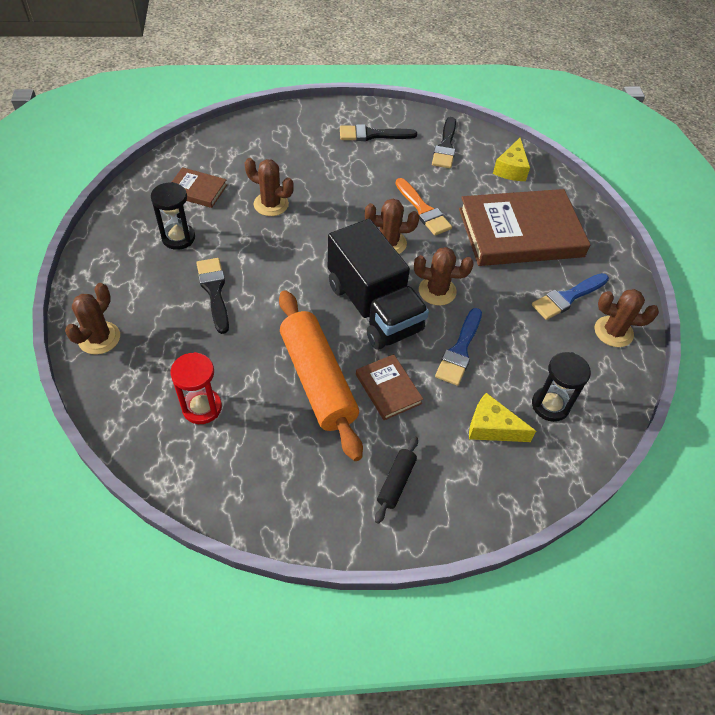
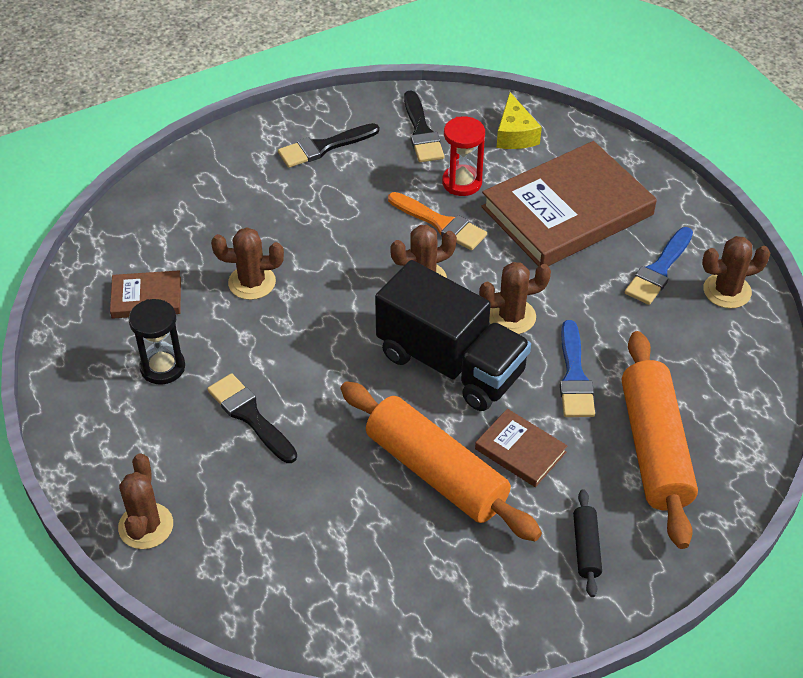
camera: 20 degrees left, 5 degrees down
(202, 407) = (323, 556): red hourglass -> red hourglass (462, 182)
(492, 427) = (654, 448): yellow cheese -> orange rolling pin
(550, 405) = (702, 399): black hourglass -> none

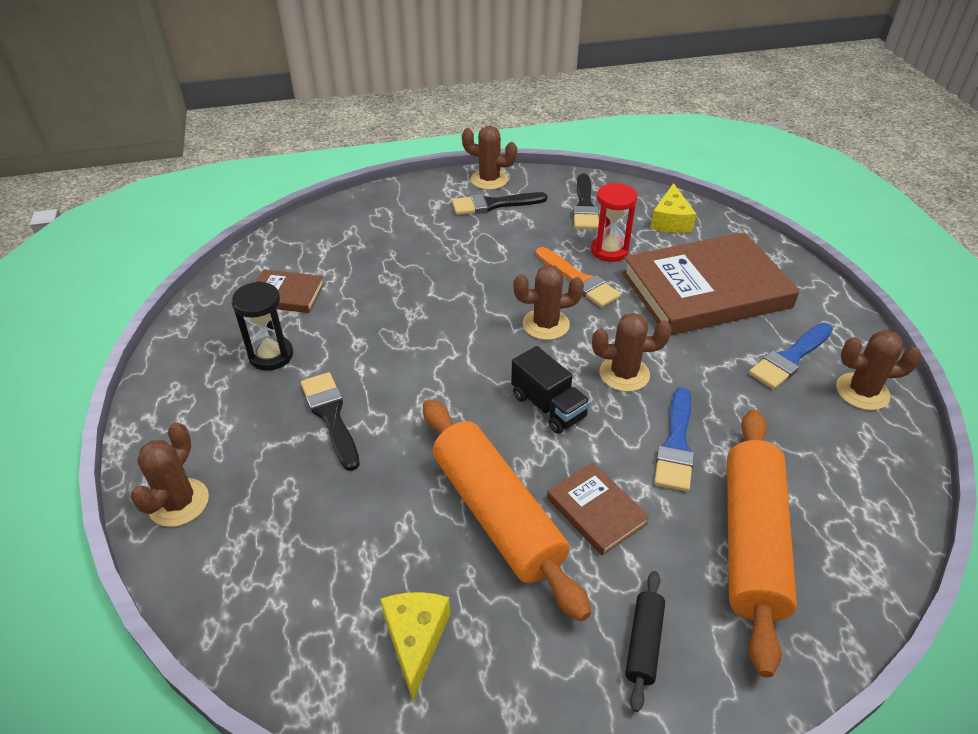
camera: 15 degrees right, 5 degrees down
(252, 282) = (385, 299): brown cactus -> brown cactus (489, 180)
(404, 588) = (415, 640): none -> yellow cheese
(451, 364) = (548, 406): black truck -> black truck, size x0.53

